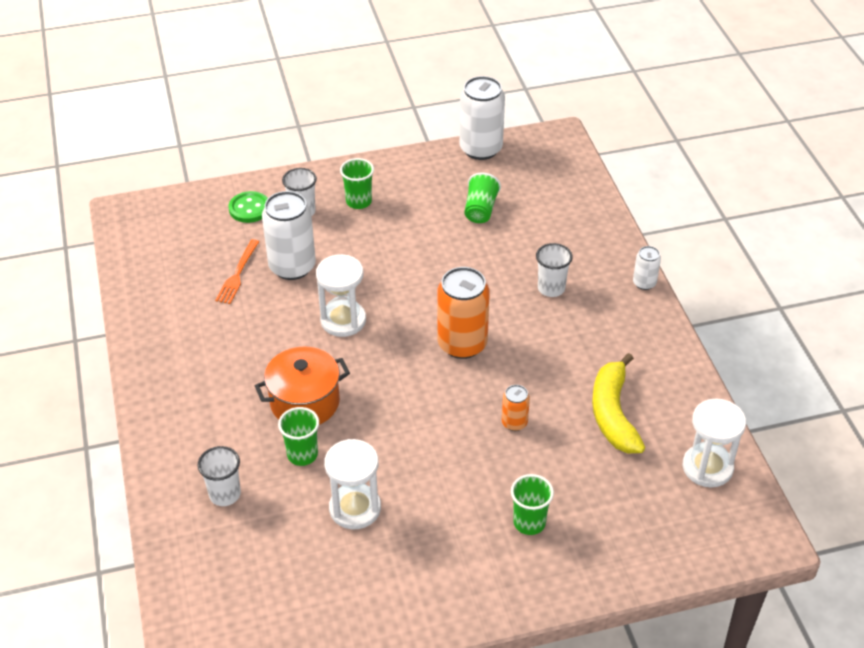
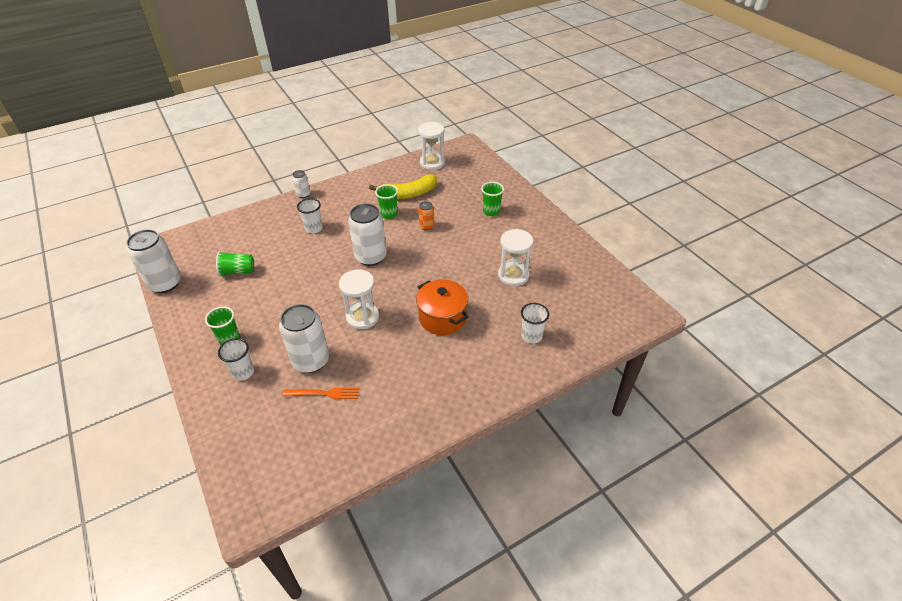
camera: 105 degrees left, 0 degrees up
(249, 208) = (240, 410): green button -> none
(302, 454) = (485, 308): green cup -> green cup (389, 214)
(462, 344) = (371, 257): orange can -> white can

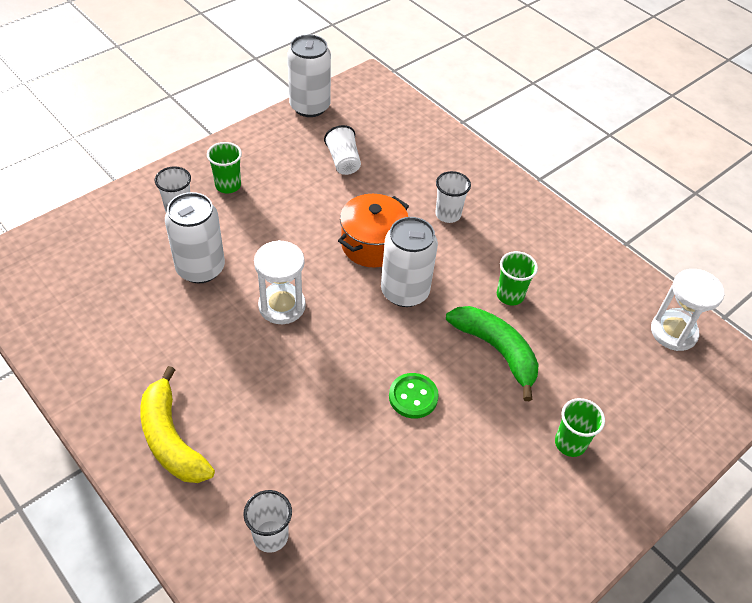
camera: 75 degrees right, 5 degrees up
(238, 271) = (343, 161): green cup -> white cup
(303, 194) = (519, 186): white can -> none
(324, 393) = (149, 293): orange fork -> none
(408, 194) = (571, 311): yellow banana -> yellow banana (171, 438)
(427, 226) = (496, 351): orange can -> green banana
(442, 318) = (294, 403): orange pot -> orange pot (372, 245)
(450, 264) = (413, 397): none -> green button
(513, 275) = (408, 496): white hourglass -> none

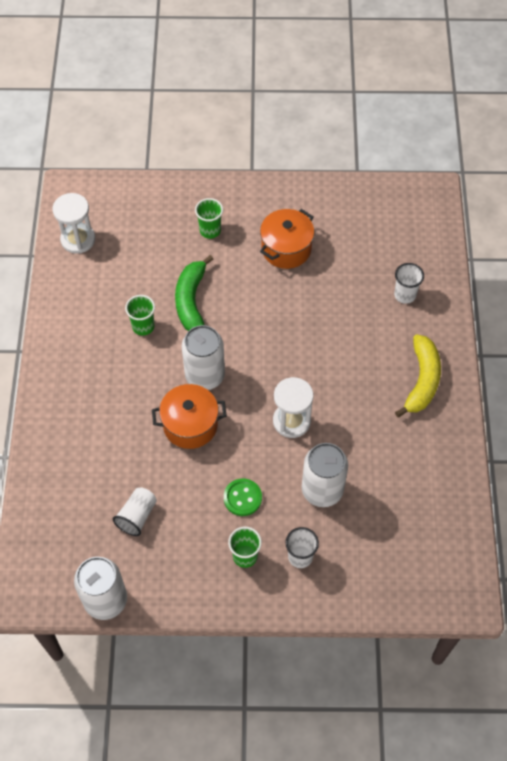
camera: 135 degrees left, 10 degrees up
(413, 397) = (267, 310): green button -> green button (242, 498)
(448, 214) = (114, 411): white cup -> none
(466, 487) = (286, 249): none -> orange pot

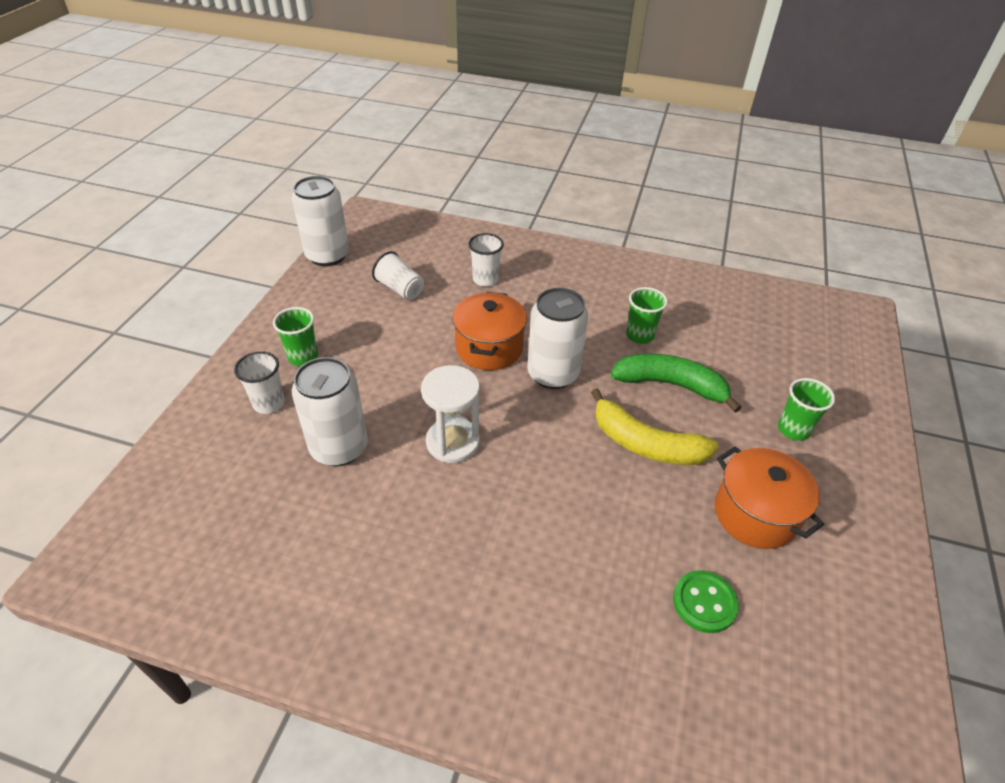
camera: 105 degrees right, 15 degrees down
(78, 239) = (779, 305): white hourglass -> none
(242, 498) = (373, 371): green button -> green button (704, 602)
(405, 295) = (636, 672): white cup -> white cup (485, 279)
(421, 380) = (451, 636): yellow banana -> yellow banana (645, 443)

